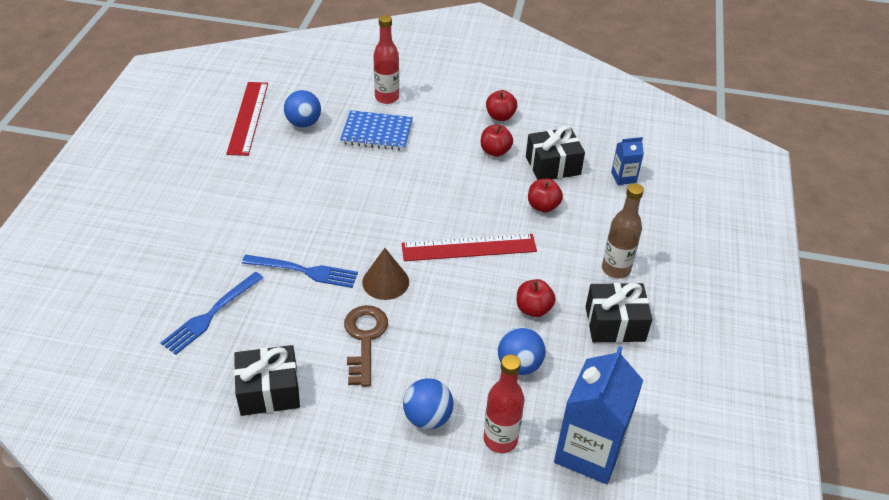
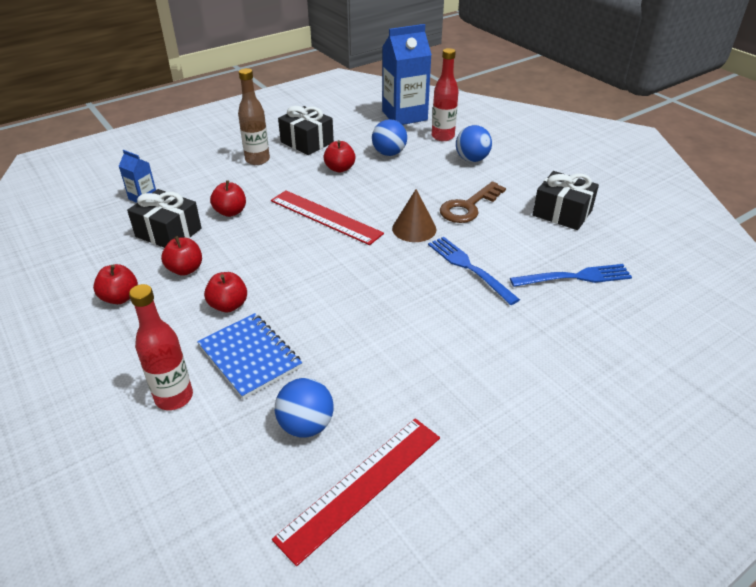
camera: 135 degrees left, 5 degrees down
(432, 148) = (228, 305): none -> red apple

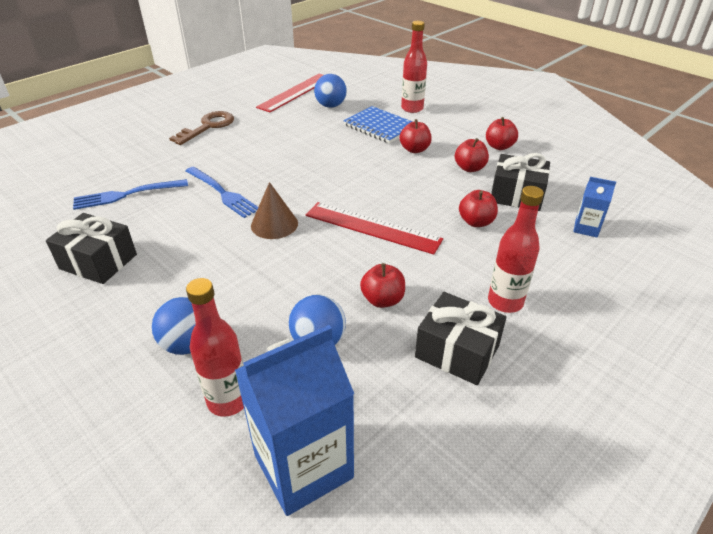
camera: 170 degrees right, 0 degrees up
(257, 160) = (505, 302): brown bottle -> red bottle
(468, 206) = (210, 258): brown key -> brown key (208, 127)

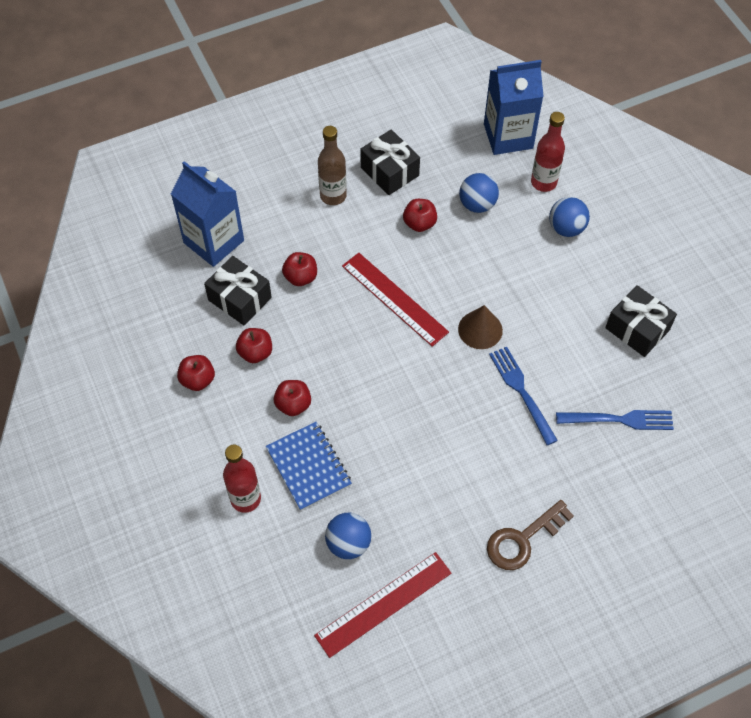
camera: 160 degrees left, 20 degrees up
(505, 302) = (333, 196): red bottle -> brown bottle
(586, 228) = (214, 241): blue carton -> blue carton, size x2.10

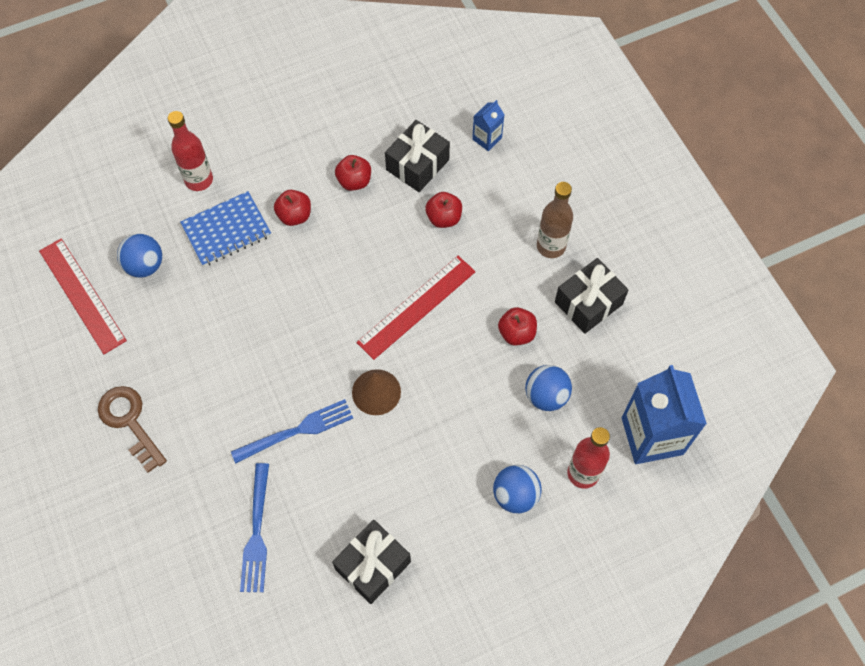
camera: 90 degrees right, 5 degrees up
(198, 380) = (326, 135): red apple -> none
(214, 241) = (487, 139): blue carton -> blue carton, size x0.48

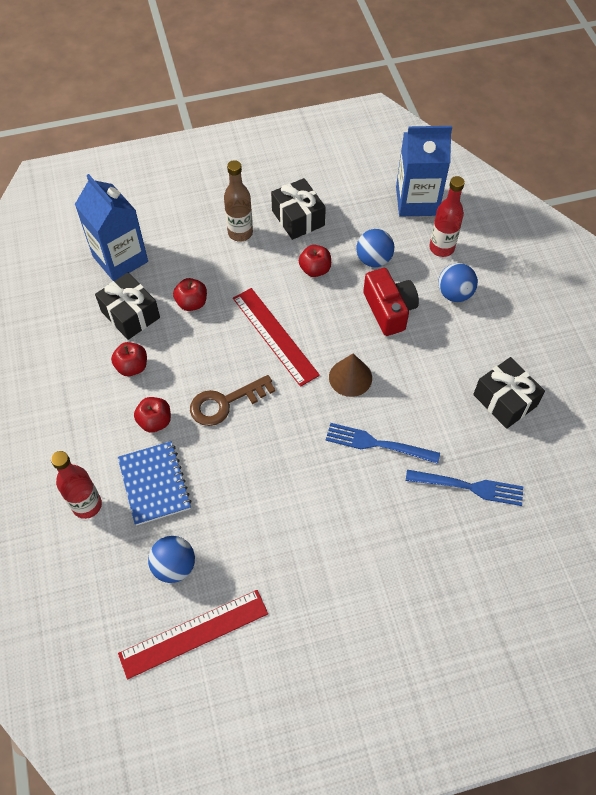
camera: 80 degrees left, 5 degrees down
(130, 422) = (347, 592): brown key -> brown key (225, 402)
(297, 431) = (377, 444): blue fork -> blue fork turned 60 degrees counterclockwise
(476, 422) = (389, 310): none -> red camera
(487, 139) = (120, 259): blue carton -> blue carton, size x2.10

